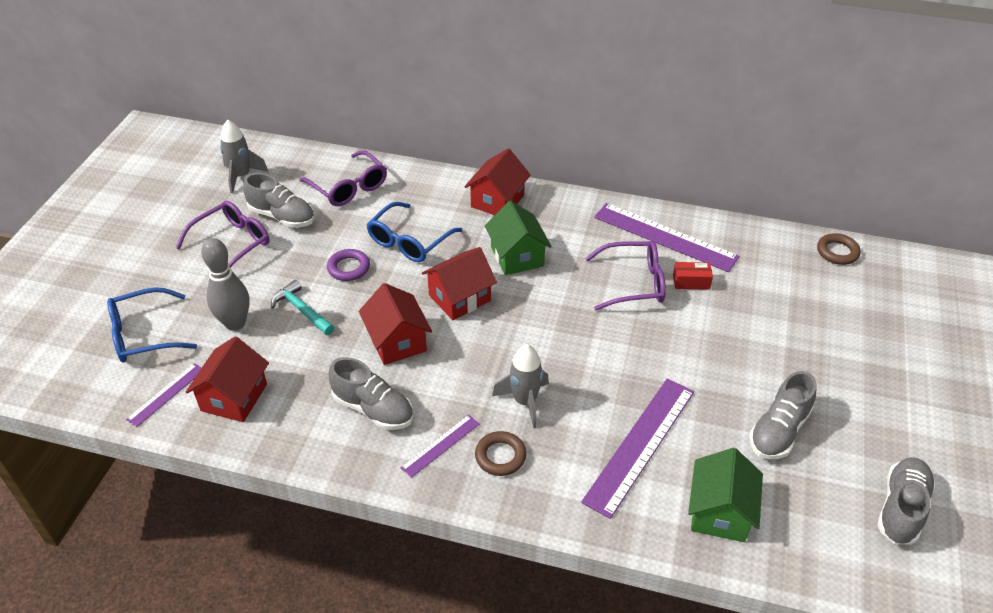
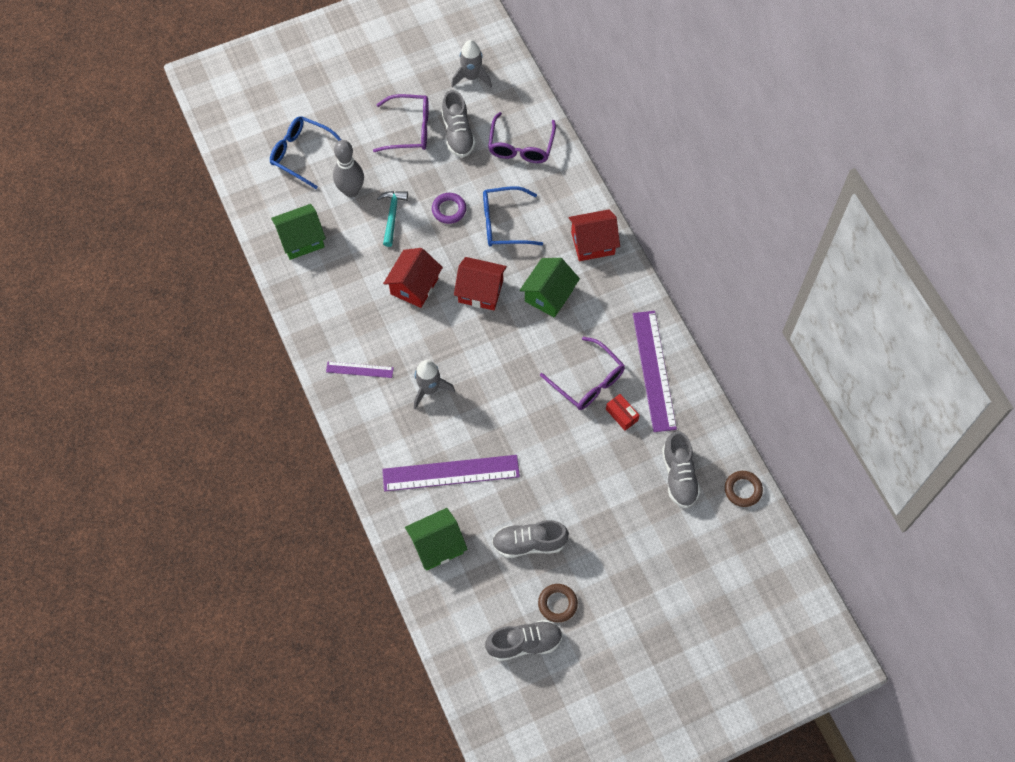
camera: 50 degrees right, 20 degrees up
(166, 394) = (274, 205): purple ruler -> none
(234, 397) = (301, 240): red house -> green house
(373, 409) = (354, 315): grey shoe -> grey shoe (679, 476)
(500, 456) = (378, 405): brown ring -> brown ring (557, 604)

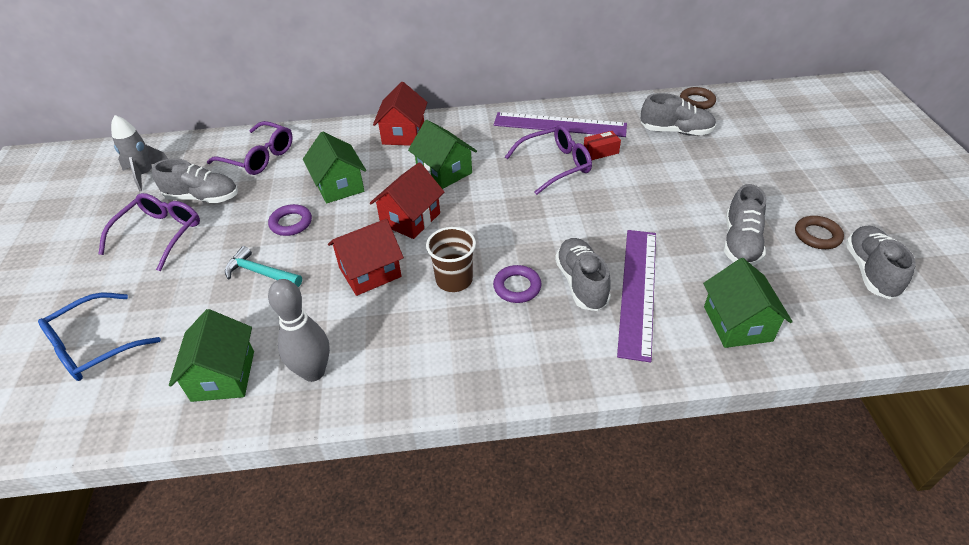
camera: 70 degrees left, 20 degrees down
(351, 191) = (194, 305): grey bowling pin -> grey bowling pin (313, 372)
(359, 369) = (459, 351): purple ruler -> none
(414, 286) = (370, 272): red house -> red house turned 75 degrees counterclockwise
(424, 345) = (454, 280): none -> brown cup
(429, 389) = (517, 287): grey rocket -> purple ring
(446, 432) = (581, 283): none -> grey shoe
(504, 223) = (339, 186): blue glasses -> green house

